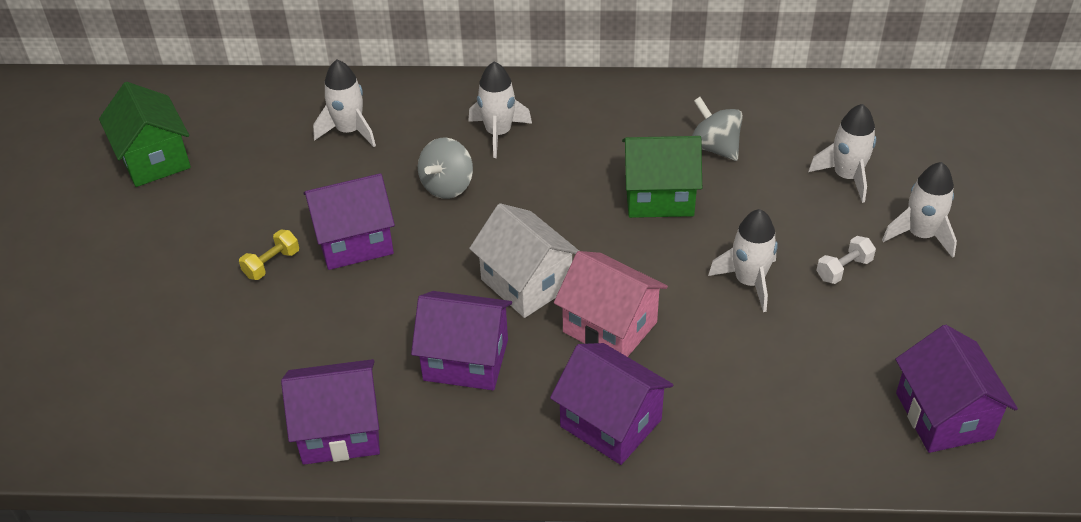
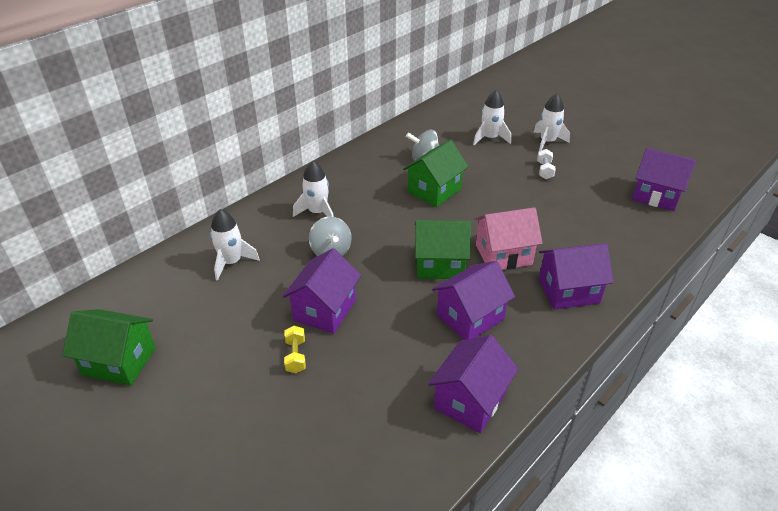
camera: 50 degrees left, 5 degrees down
(526, 283) = (440, 264): white house -> green house
(749, 282) = (522, 198): white rocket -> none

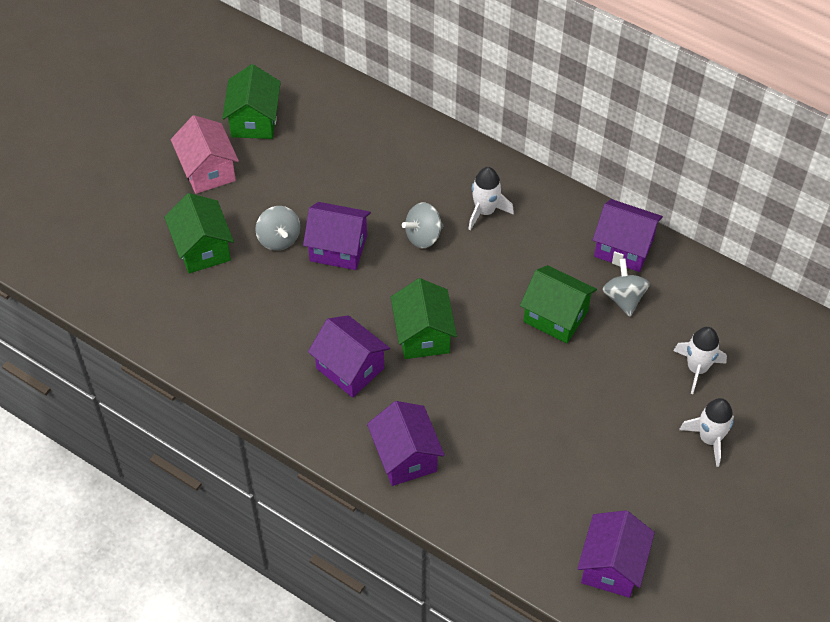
camera: 80 degrees right, 15 degrees up
(231, 262) = (389, 159): white rocket -> none
(284, 429) = (202, 249): none -> green house
(296, 356) = (279, 238): yellow dumbbell -> grey spinning top
(470, 400) = (248, 375): purple house -> purple house (623, 248)
(503, 254) = (452, 393): pink house -> pink house (208, 170)
(544, 170) = (635, 435): white dumbbell -> none

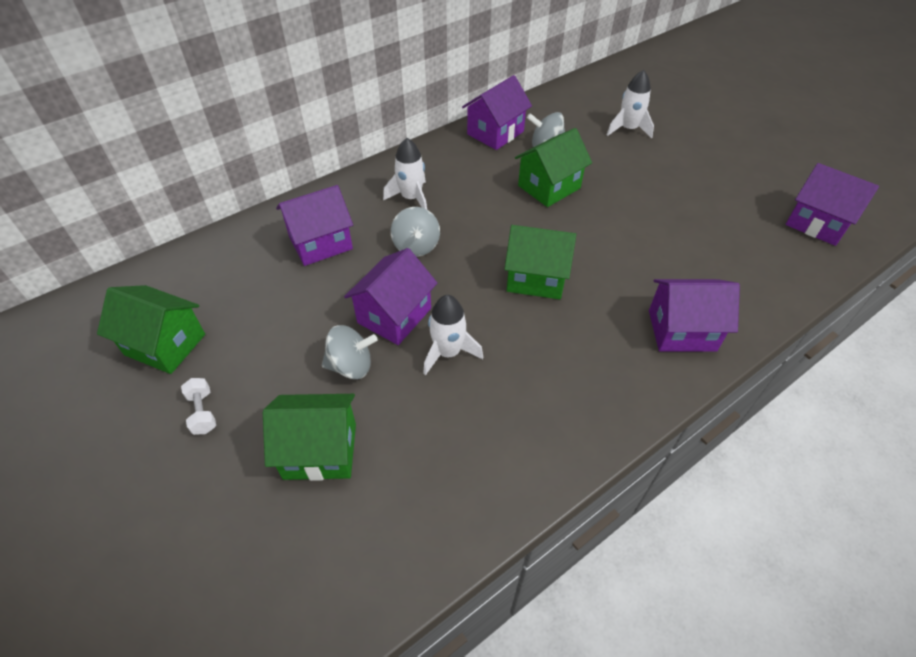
camera: 70 degrees left, 5 degrees down
(208, 170) = (203, 412): pink house -> white dumbbell
(350, 368) = (557, 347): purple house -> purple house (320, 243)
(709, 439) = (696, 141): white rocket -> white rocket (448, 352)

